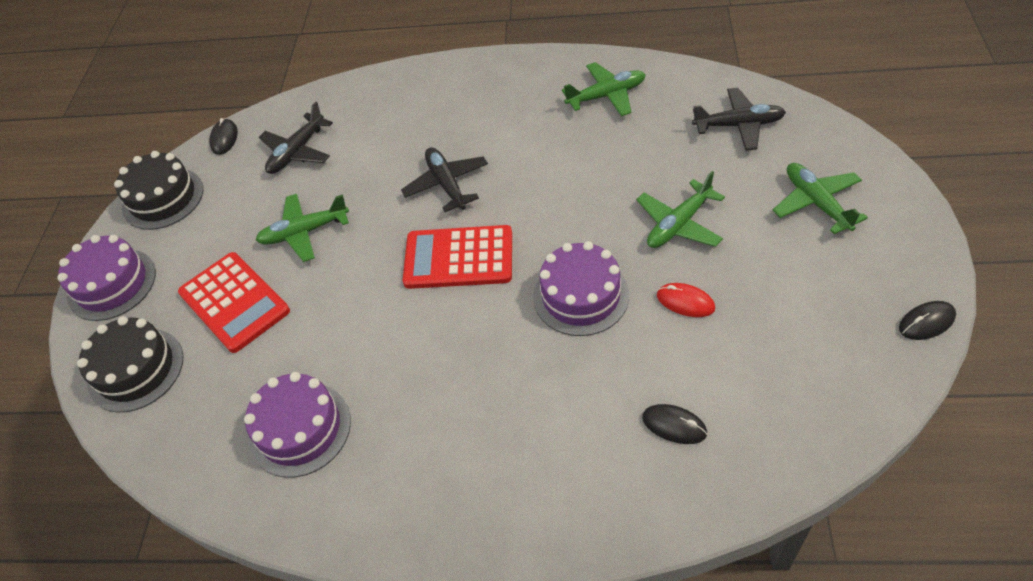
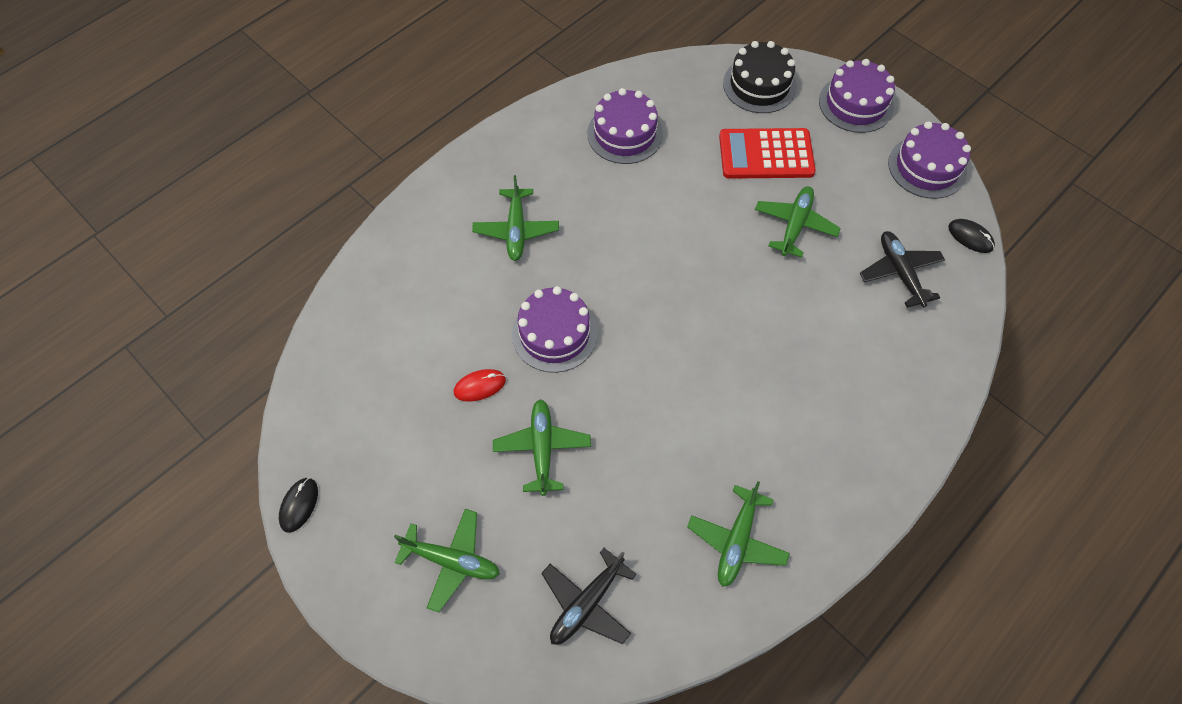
camera: 125 degrees right, 10 degrees up
(163, 198) = (927, 167): black cake -> purple cake
(446, 184) = (752, 339): black plane -> none
(458, 258) = (667, 293): red calculator -> none
(511, 415) = (516, 230): none -> green plane
(674, 425) = (415, 299): black mouse -> none

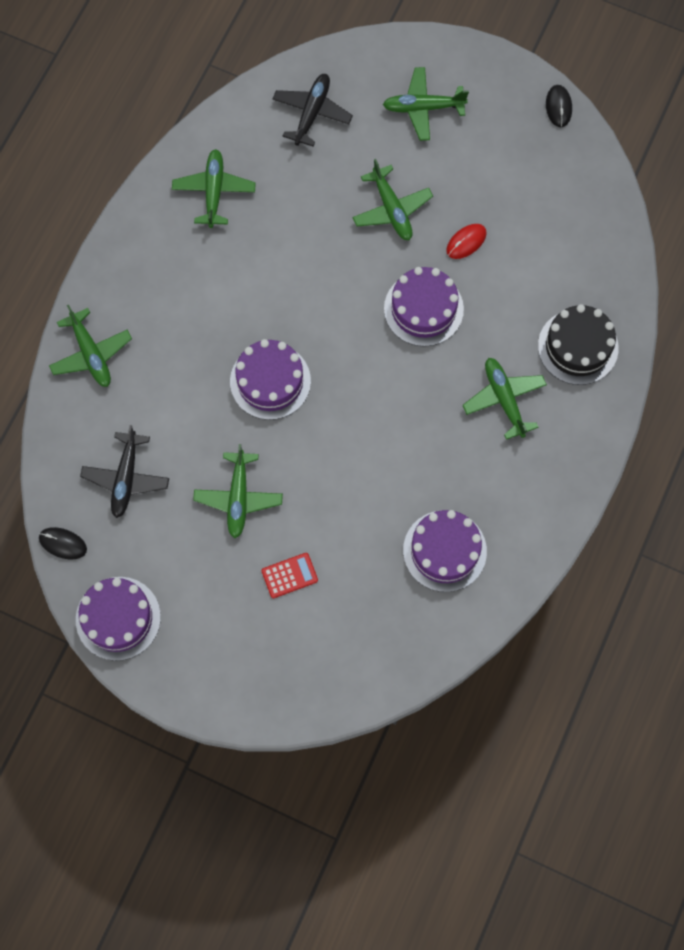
camera: 160 degrees right, 10 degrees up
(759, 85) = (322, 671): black cake -> black cake (578, 347)
(766, 154) = (289, 575): red calculator -> red calculator, size x0.50
(856, 104) = (209, 681): purple cake -> purple cake (270, 381)
(900, 272) = (126, 478): black plane -> black plane turned 45 degrees clockwise
(916, 400) = (91, 354): none -> green plane

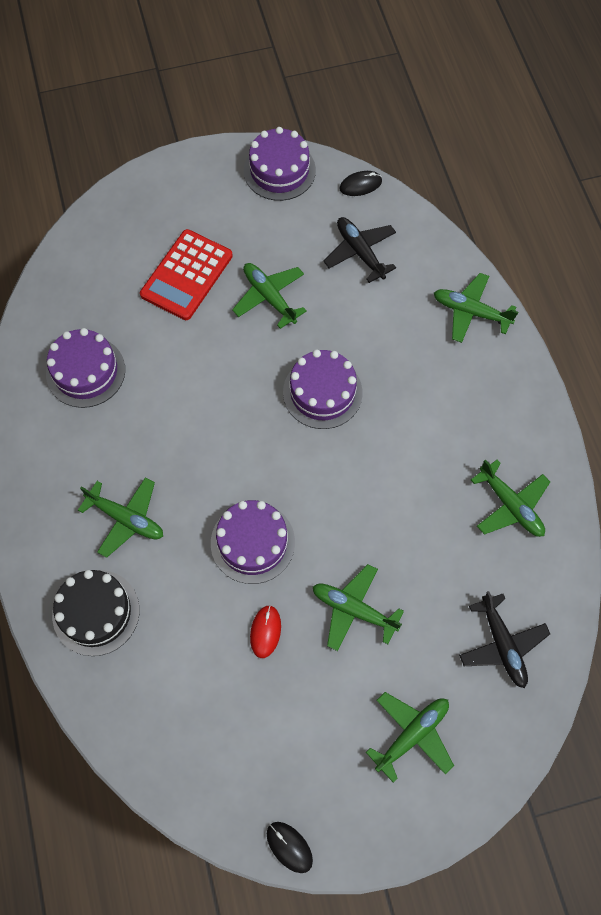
camera: 140 degrees right, 5 degrees down
(289, 575) = (187, 275): red calculator -> red calculator, size x1.99

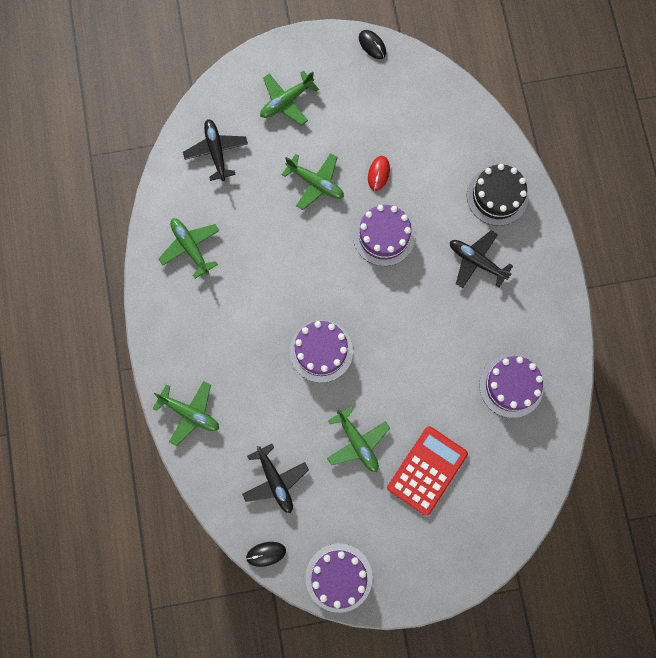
camera: 175 degrees left, 10 degrees up
(126, 519) = (476, 261): green plane -> black plane

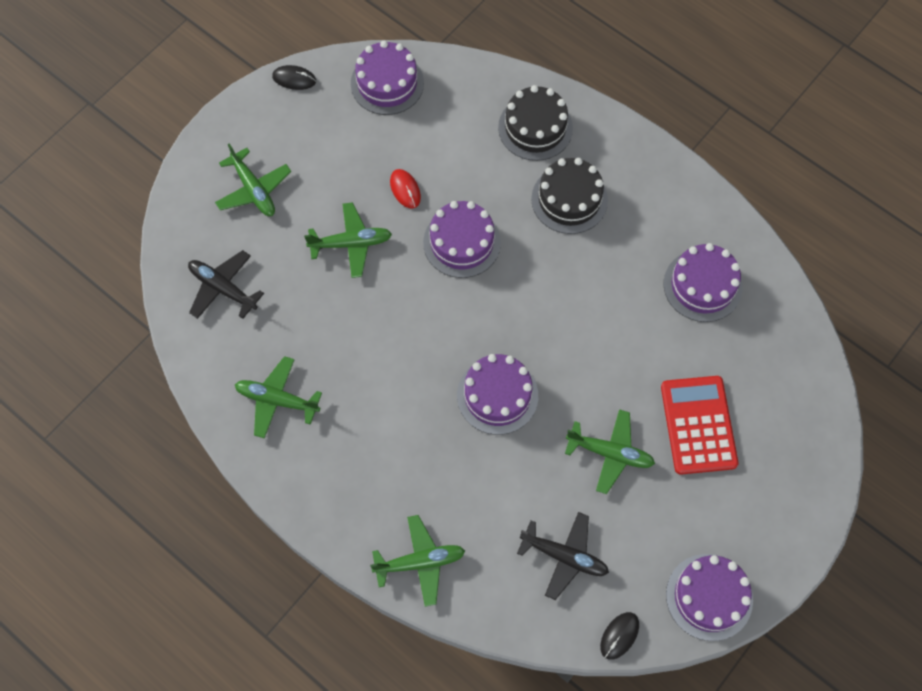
camera: 40 degrees left, 10 degrees down
(286, 101) = (254, 190): green plane -> green plane turned 45 degrees counterclockwise
(428, 92) = (387, 83): none -> purple cake
(476, 261) = (569, 199): black plane -> black cake

